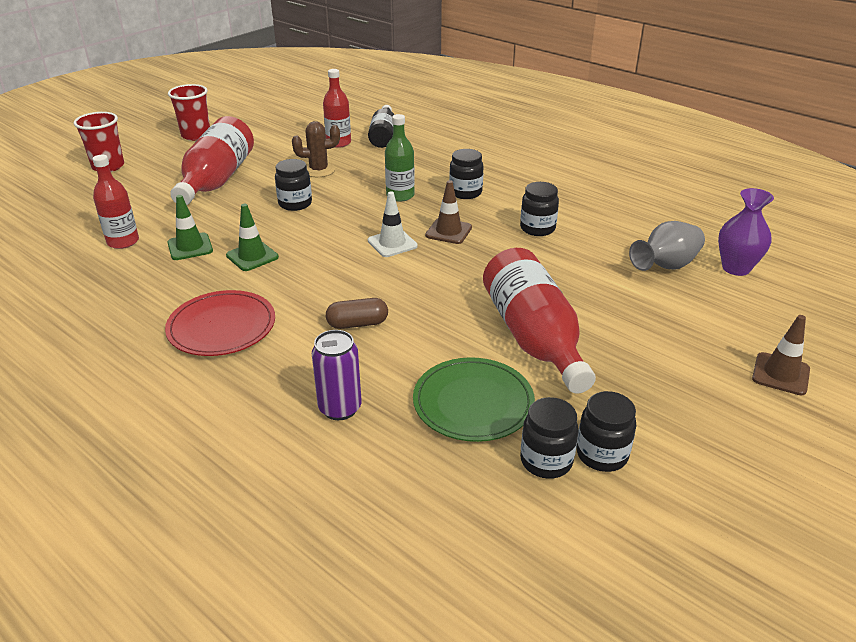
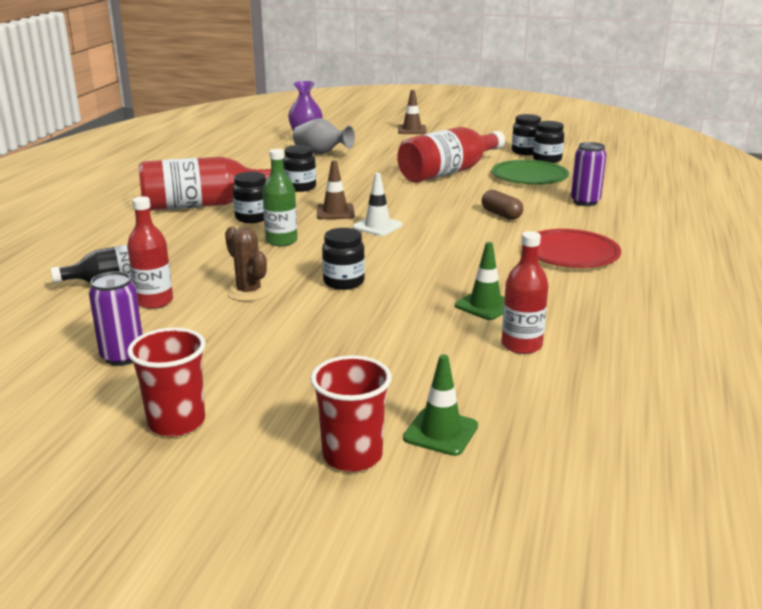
camera: 115 degrees left, 10 degrees down
(216, 180) = (325, 345): red bottle -> red bottle (204, 205)
(252, 256) = (464, 272): green traffic cone -> green traffic cone (440, 432)
(278, 130) = (123, 356): none -> purple can

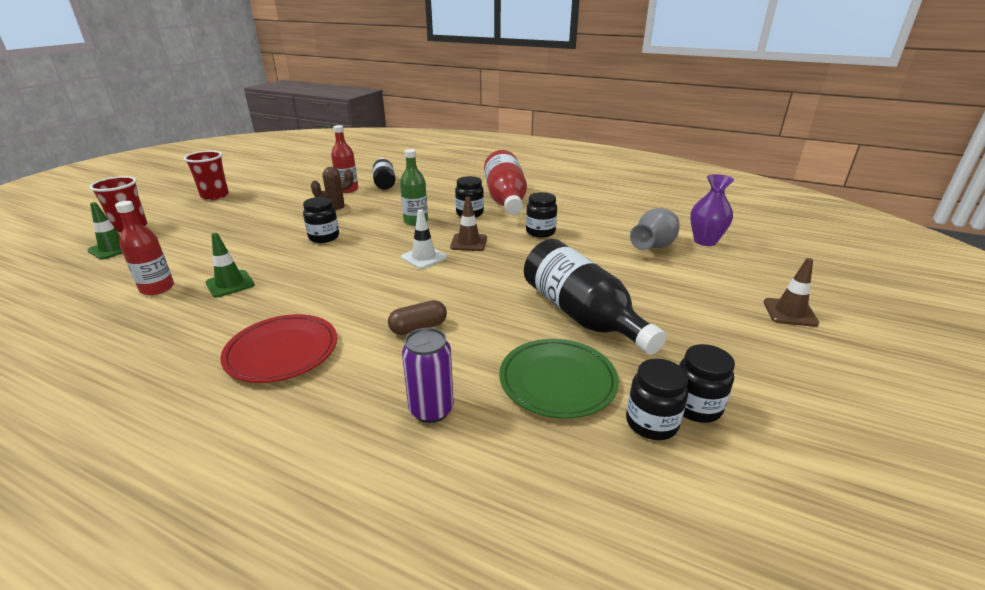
camera: 100 degrees right, 5 degrees up
(123, 356) = (290, 185): purple can -> none
(448, 172) = (581, 315): red bottle -> black bottle

